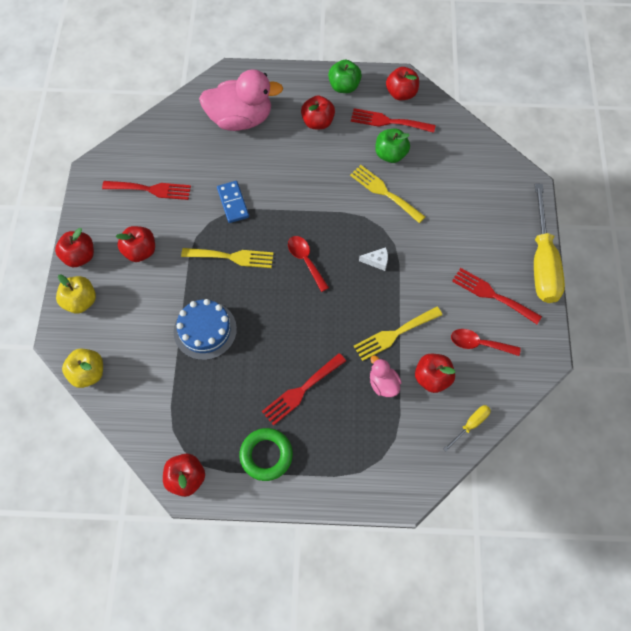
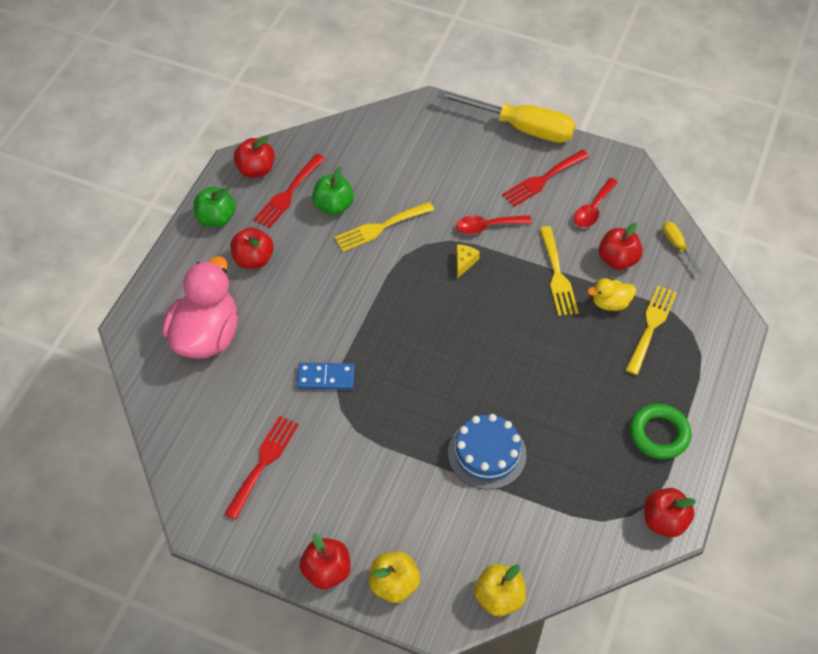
camera: 70 degrees left, 10 degrees down
(140, 251) = (350, 497): red apple -> none
(232, 257) = (401, 399): yellow fork -> yellow fork (651, 326)
(301, 391) = (594, 379): red fork -> none
(305, 260) = (436, 327): red spoon -> red spoon (487, 226)
(377, 261) = (464, 262): white cheese -> yellow cheese
(383, 383) = (610, 303): pink duck -> yellow duck

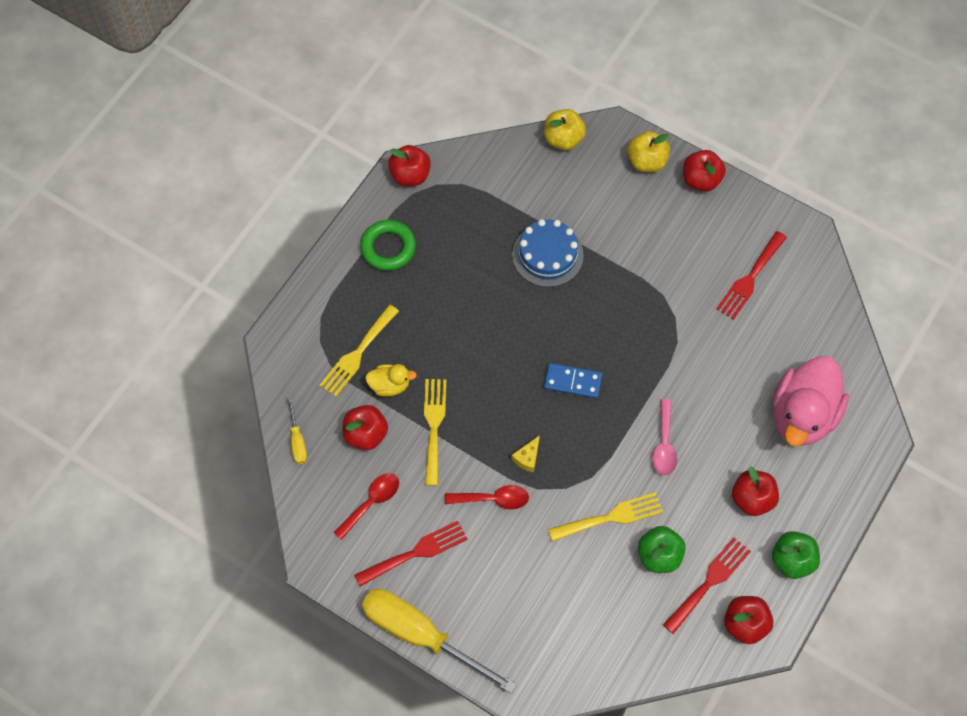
camera: 170 degrees left, 10 degrees up
(326, 377) = (686, 351): blue domino -> blue domino (572, 382)
(339, 291) = (664, 444): none -> pink spoon

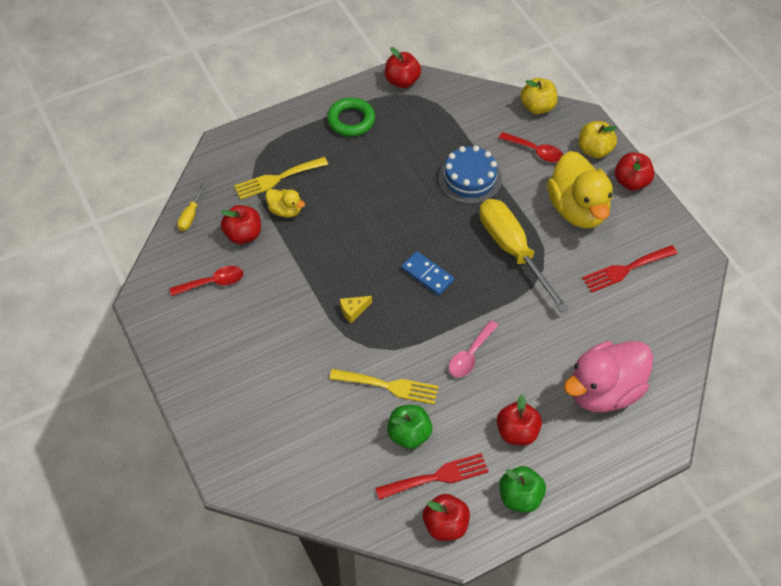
camera: 30 degrees right, 10 degrees down
(416, 552) = (220, 334): red fork -> none
(421, 635) = (180, 394): yellow screwdriver -> yellow screwdriver (512, 251)
(434, 426) = (298, 253): yellow fork -> none
(493, 499) = (305, 326): red spoon -> red spoon (535, 151)
(669, 236) = (578, 209): none -> yellow duck

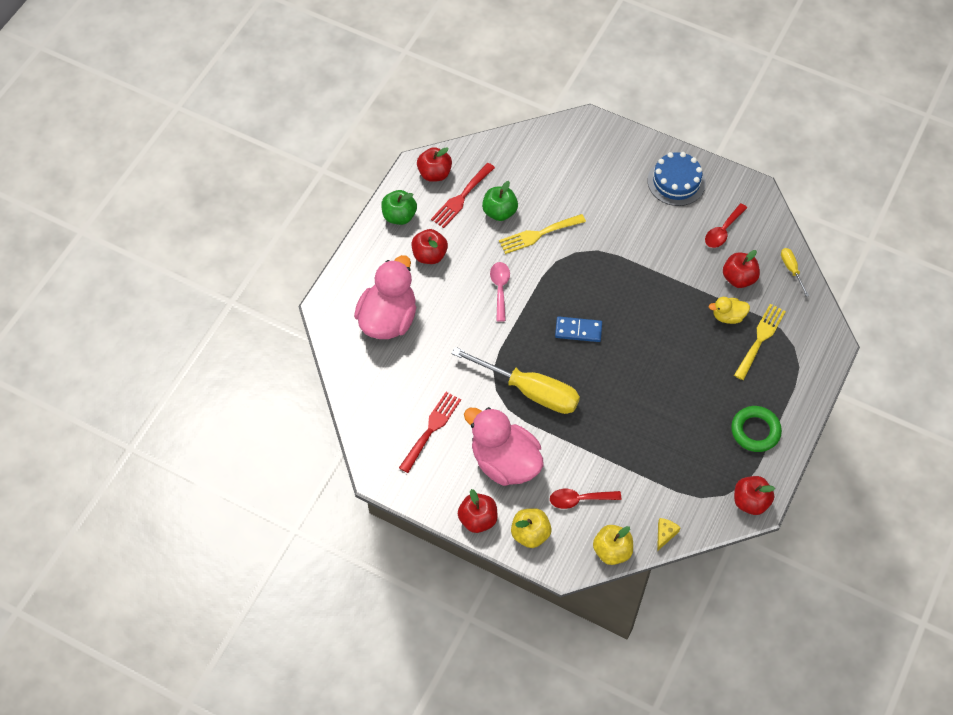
camera: 145 degrees right, 5 degrees up
(353, 310) = (607, 271): yellow cheese -> yellow cheese (665, 534)
(469, 179) = (612, 436): blue cake -> blue cake (676, 181)
(578, 209) = (504, 462): yellow duck -> pink duck

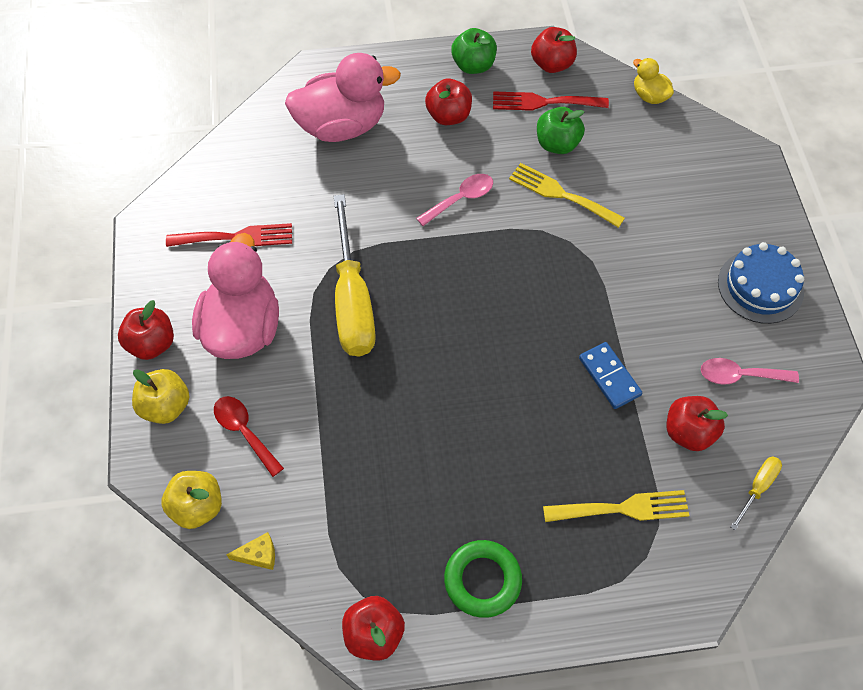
camera: 55 degrees right, 0 degrees up
(578, 330) = (469, 303): blue domino -> blue domino (609, 376)
(723, 231) = (740, 375): red spoon -> pink spoon
(728, 316) = (623, 451): yellow duck -> yellow duck (649, 96)

